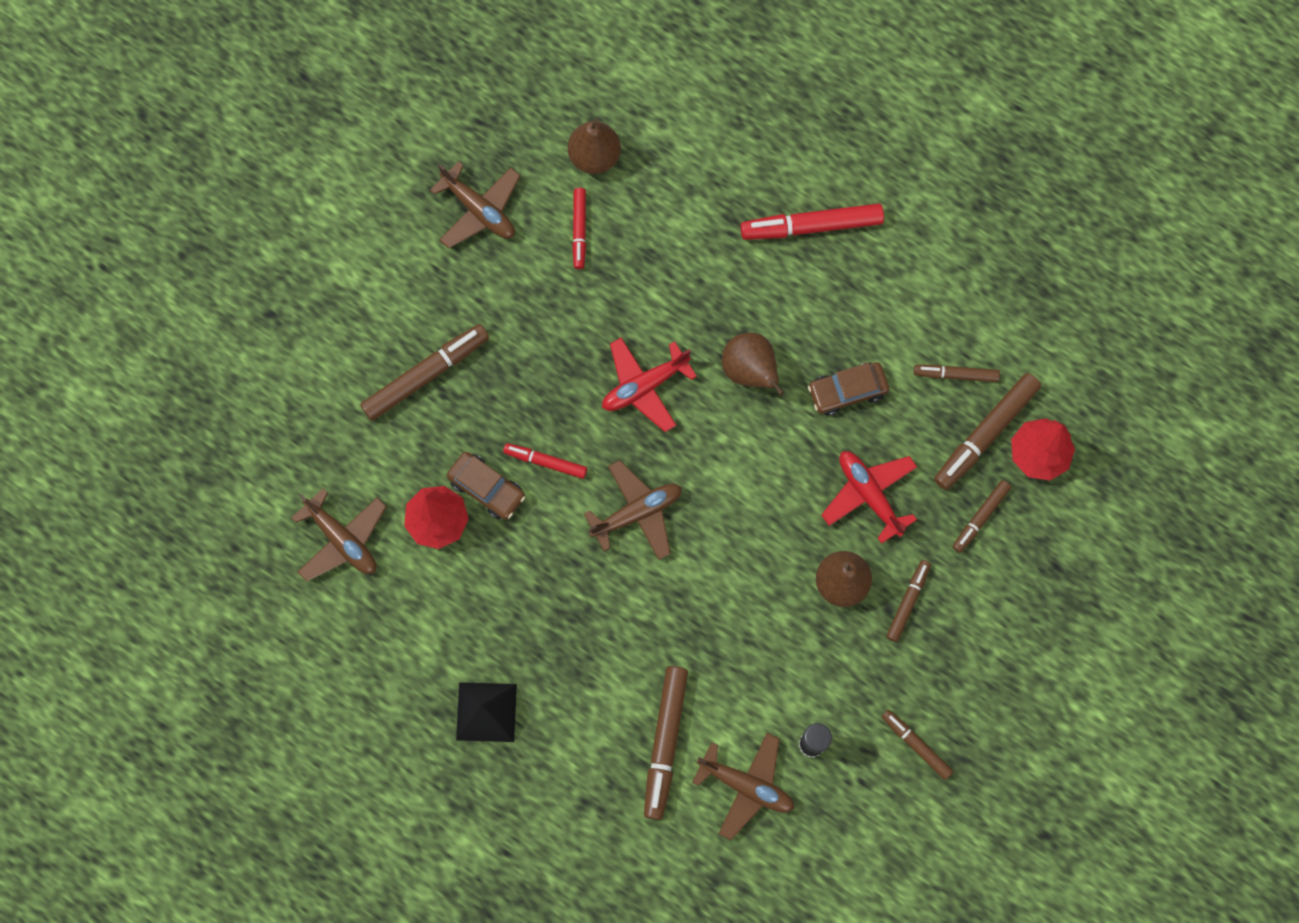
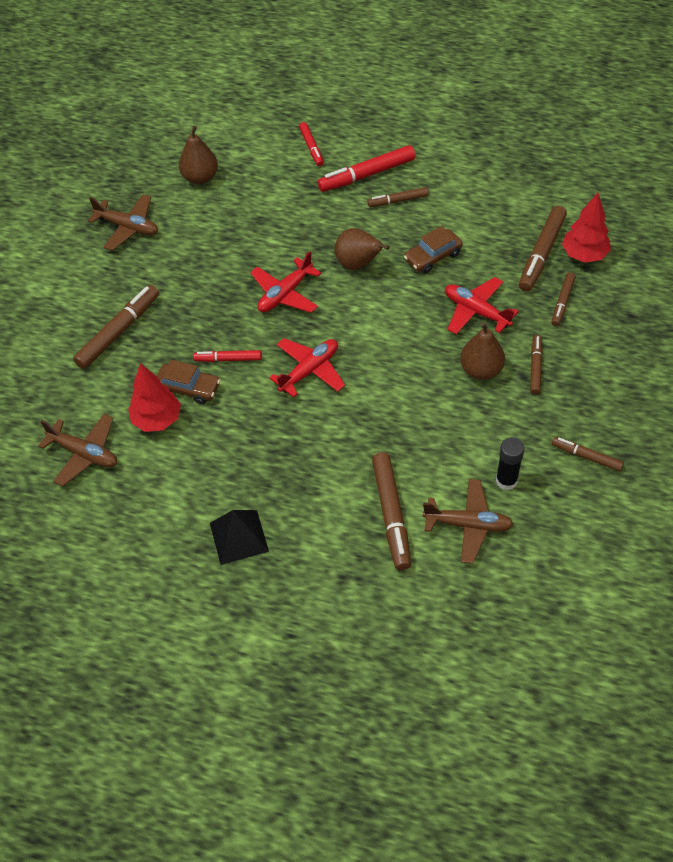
camera: 15 degrees left, 20 degrees down
(579, 230) = (204, 219): red marker -> red marker (311, 147)
(637, 513) = (309, 371): brown plane -> red plane
(955, 375) = (504, 227): brown marker -> brown marker (398, 201)

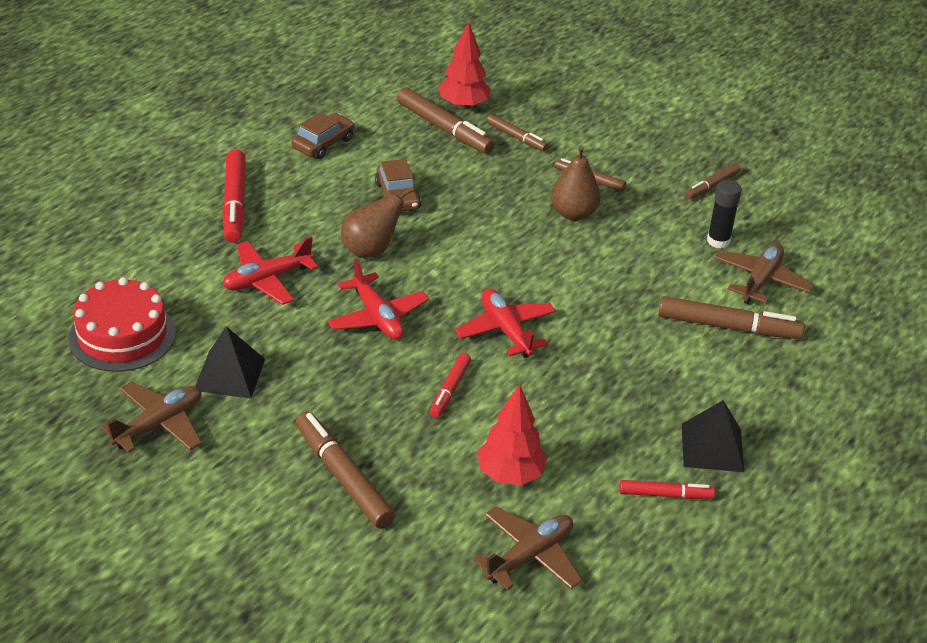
camera: 75 degrees left, 15 degrees down
(188, 241) = (229, 374): none -> black pyramid
(188, 388) = (475, 435): brown car -> brown car (323, 143)
(200, 177) = (122, 335): brown pear -> red cake
(311, 147) = (151, 231): red marker -> red marker (665, 495)
(398, 201) = (295, 194): brown marker -> none
(476, 311) = (494, 192): red plane -> red plane (267, 280)

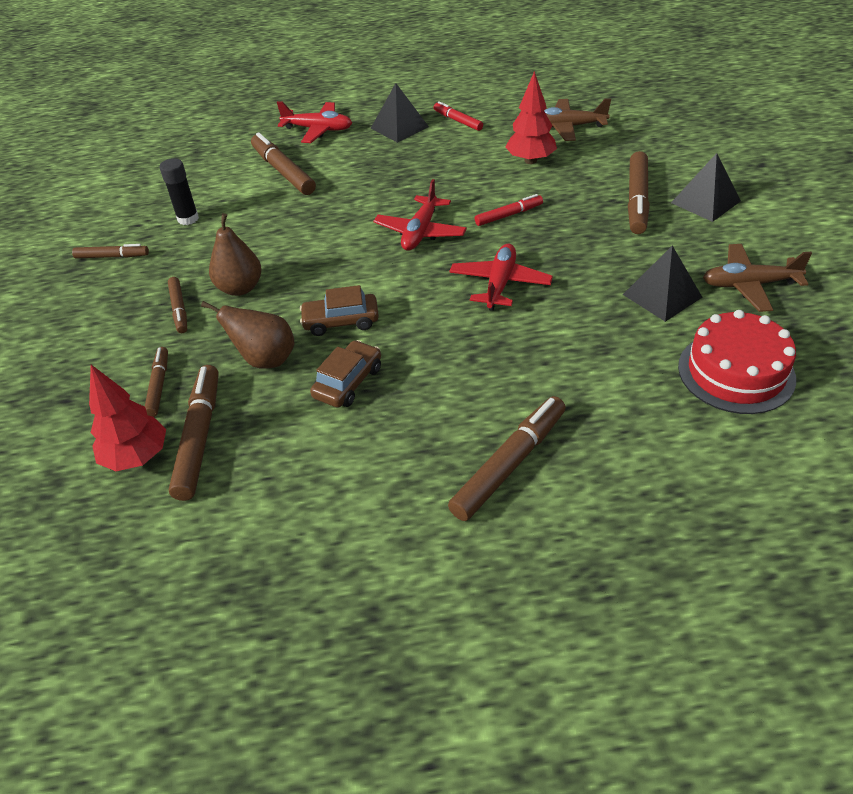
camera: 130 degrees left, 5 degrees up
(235, 203) = (509, 464): red marker -> brown marker
(267, 280) = (557, 360): red plane -> red plane (318, 129)
(269, 513) = (705, 201): none -> black pyramid
(323, 143) = (335, 494): brown car -> brown car (341, 321)
(370, 250) = (438, 341): brown pear -> brown pear (265, 359)
(760, 281) = (214, 185): brown plane -> none

